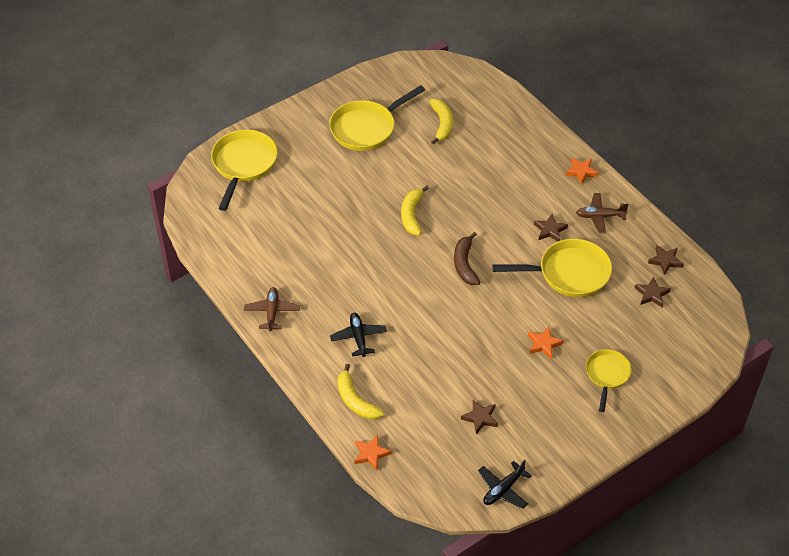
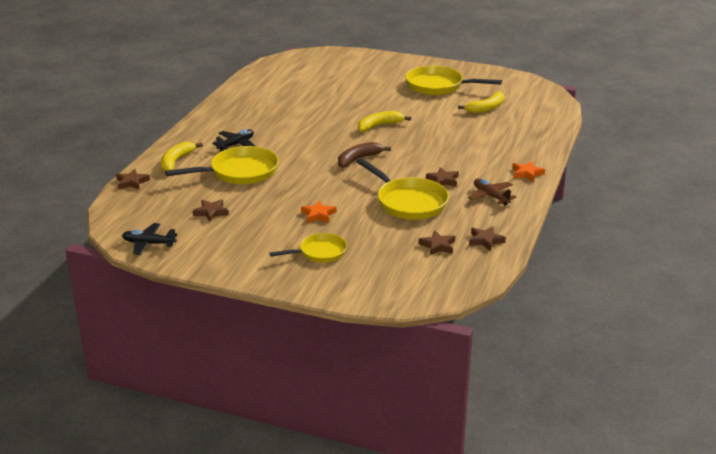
camera: 55 degrees right, 20 degrees down
(243, 165) = (342, 62): yellow pan -> yellow pan (240, 172)
(272, 312) = (223, 110): brown plane -> none
(371, 454) = (132, 182): orange star -> brown star

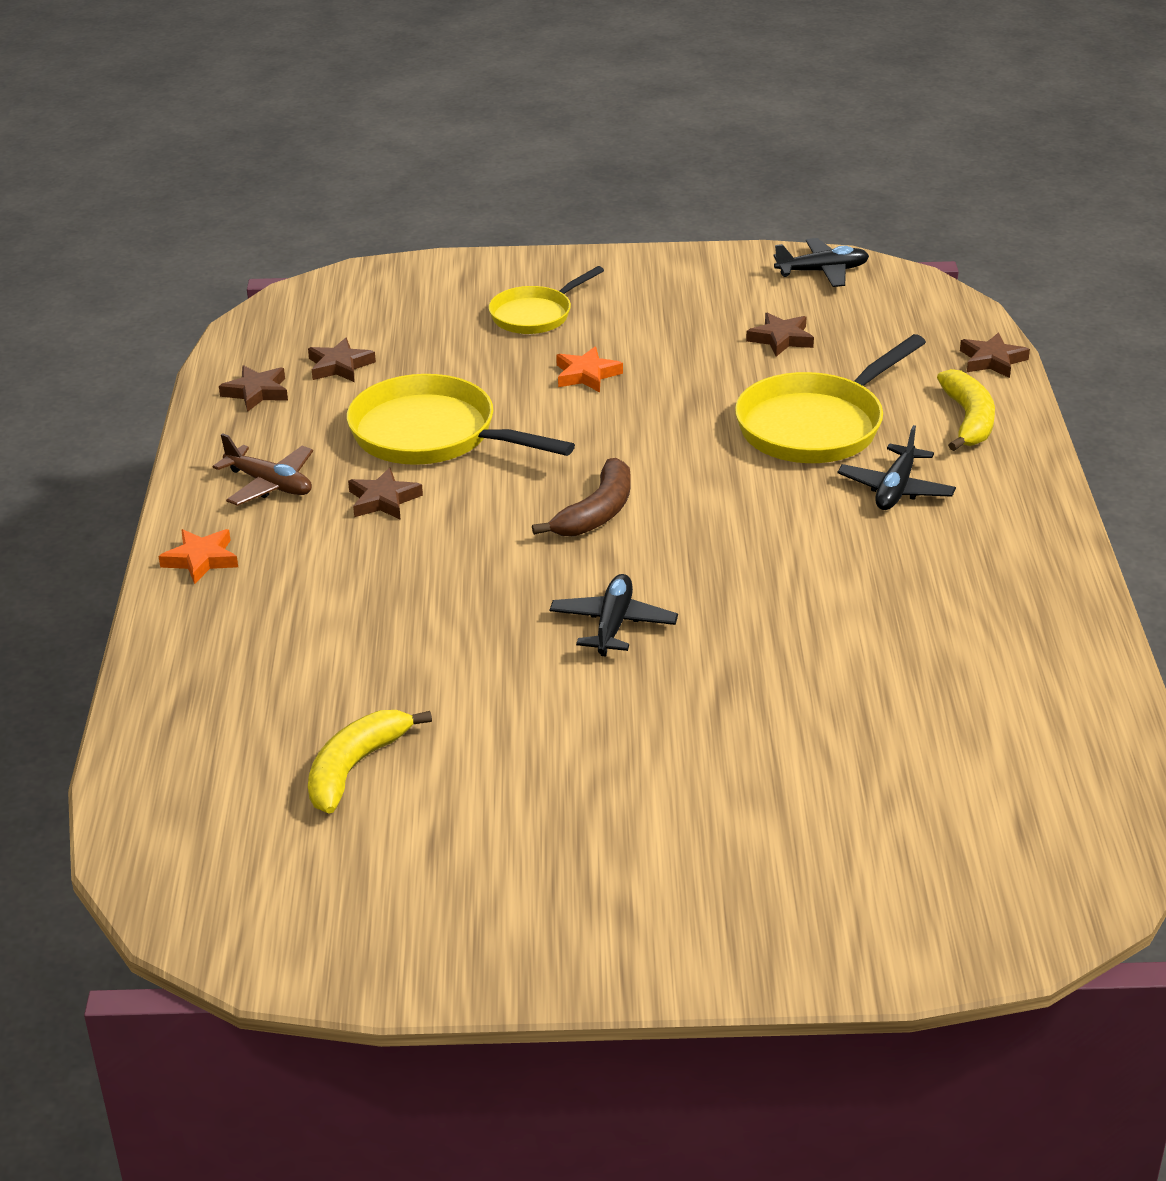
camera: 160 degrees right, 5 degrees up
(379, 126) = (613, 625): yellow banana -> black plane
(438, 86) = (536, 839): yellow pan -> none

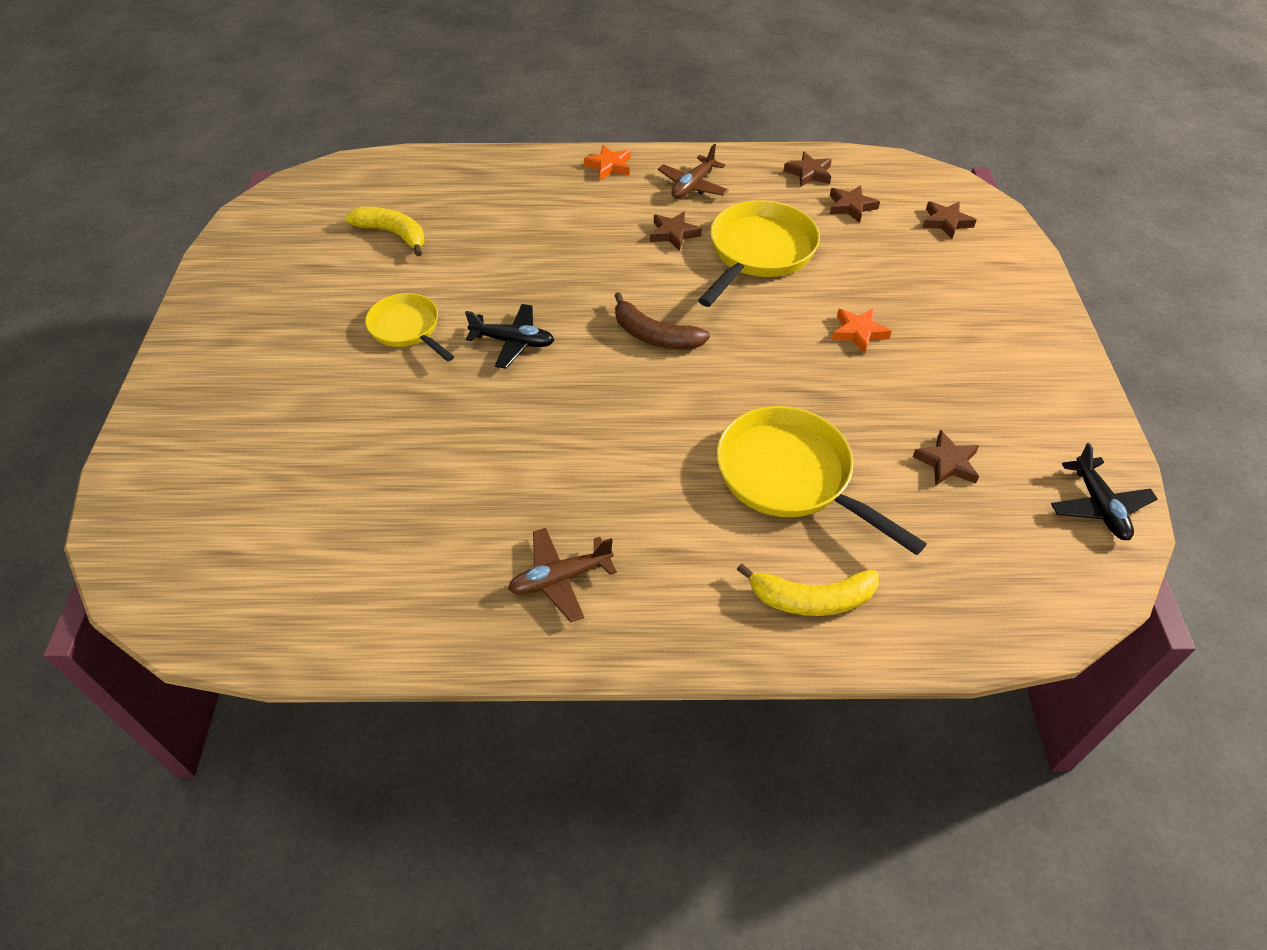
camera: 90 degrees right, 15 degrees up
(535, 315) = (953, 303): yellow pan -> yellow pan (407, 329)
(896, 489) = (686, 525): black plane -> none
(986, 566) = (560, 578): none -> brown plane
(992, 360) = (938, 638): brown star -> brown star (946, 222)

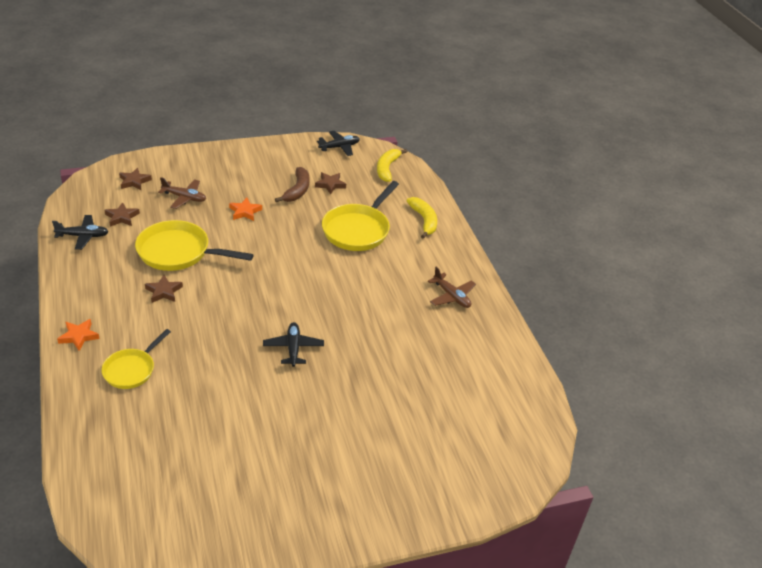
camera: 110 degrees left, 10 degrees down
(393, 234) = (189, 446): yellow banana -> yellow banana (387, 168)
(407, 329) = (296, 404): yellow pan -> yellow pan (131, 370)
(654, 336) = (269, 287): brown banana -> brown banana (297, 190)
(693, 186) = (103, 289): brown plane -> brown plane (184, 198)
(809, 173) = (83, 236): brown star -> black plane

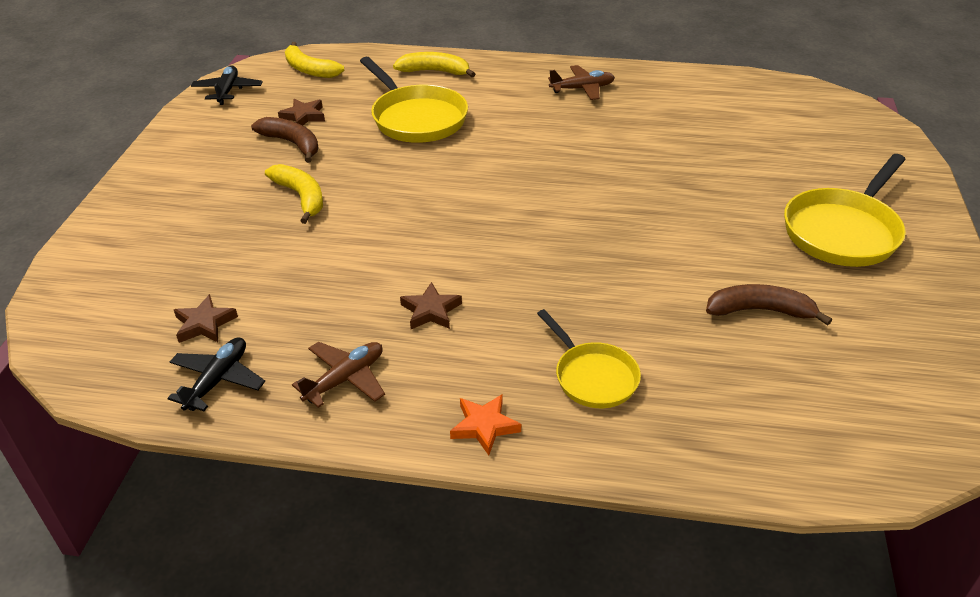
camera: 60 degrees left, 0 degrees up
(134, 181) = (117, 292): brown star -> none
(178, 252) = (346, 278): yellow pan -> yellow pan (843, 231)
(184, 198) = (214, 247): brown plane -> brown plane (345, 379)
(223, 436) = (760, 311): none -> brown banana
(245, 212) = (301, 197): orange star -> yellow banana
(293, 348) = (616, 218): black plane -> none

